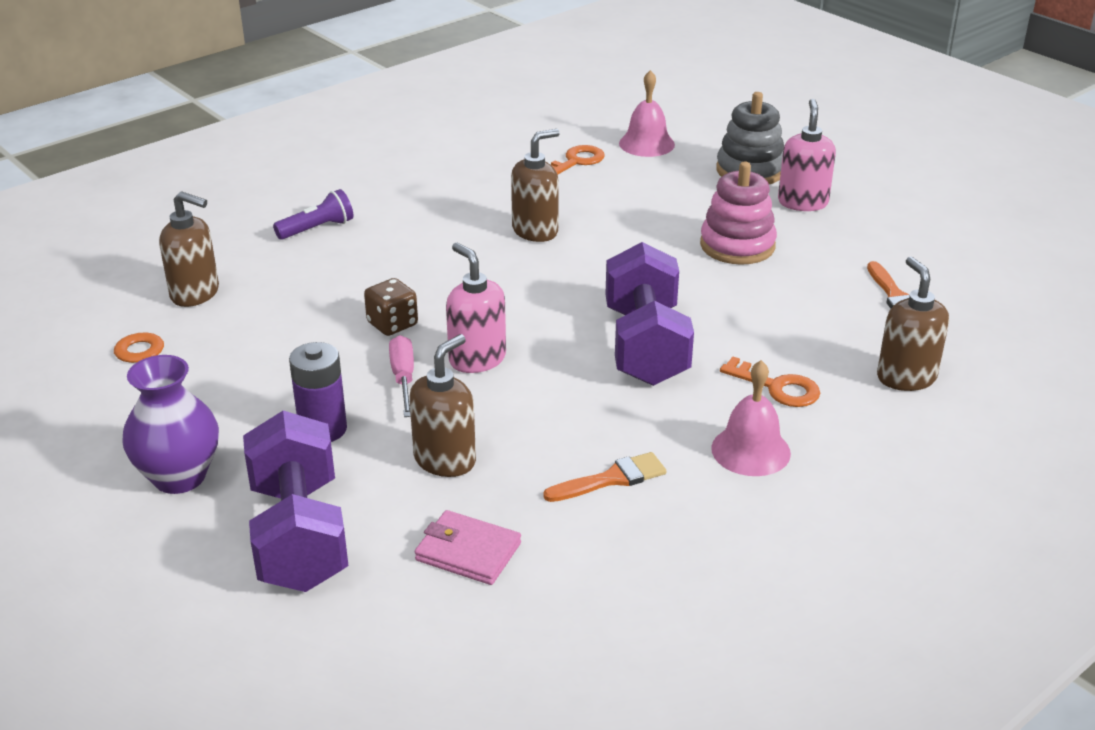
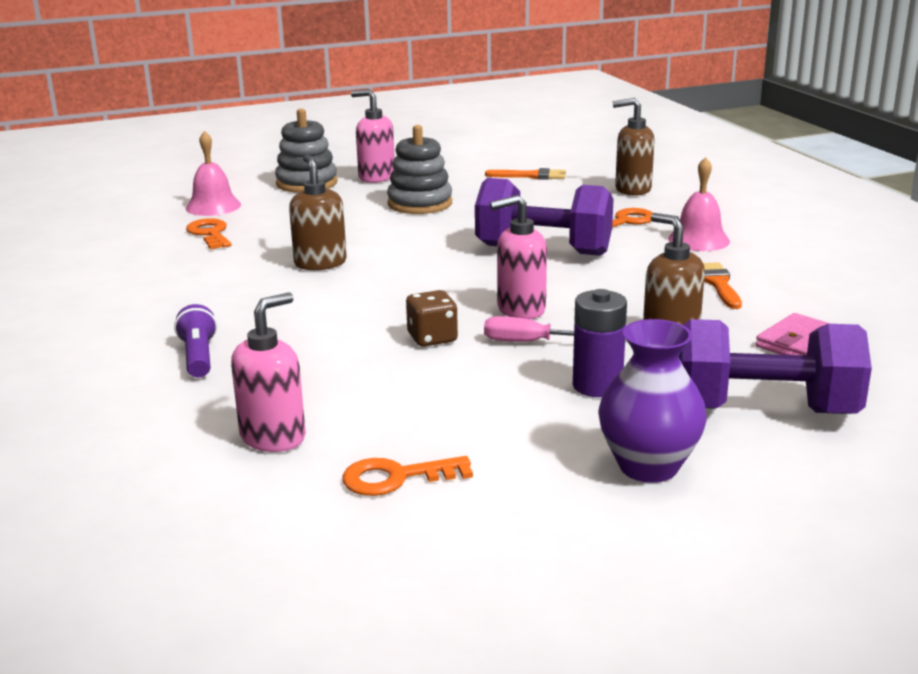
camera: 70 degrees left, 10 degrees down
(195, 294) = (273, 437): brown soap dispenser -> pink soap dispenser
(737, 245) = (420, 204): pink stacking toy -> grey stacking toy

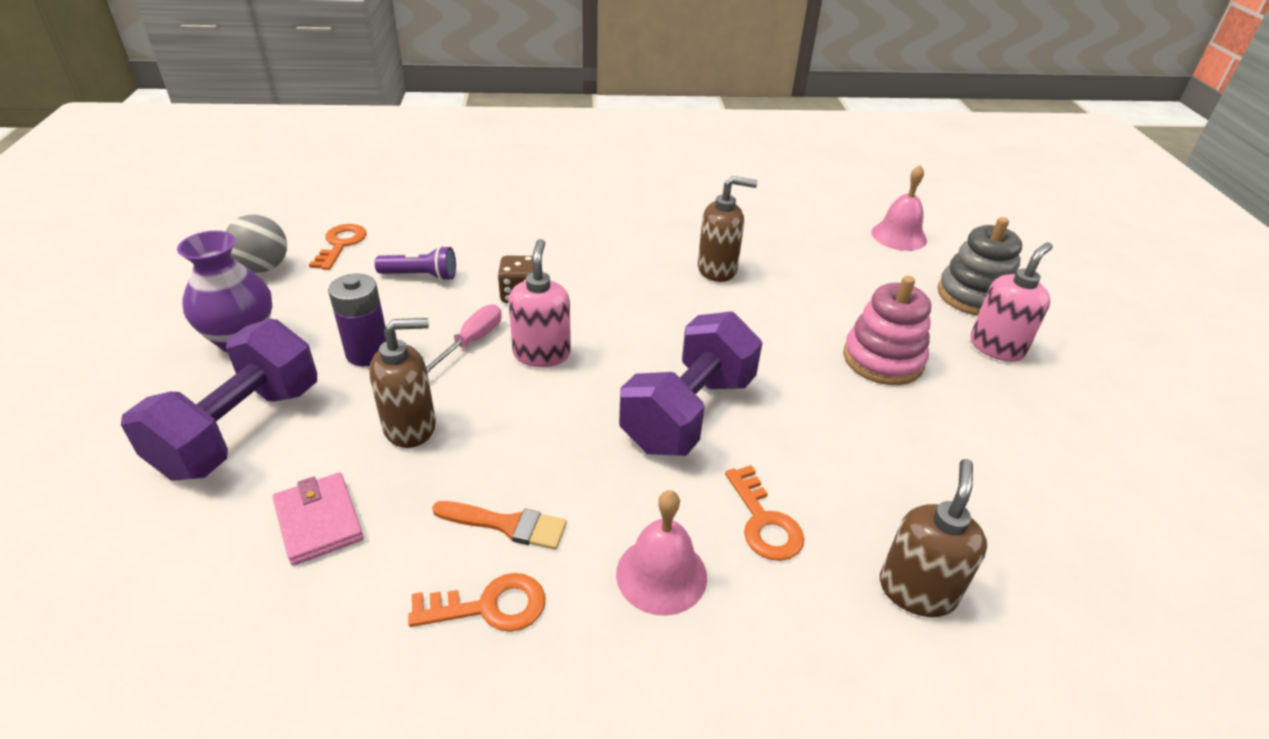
camera: 105 degrees right, 15 degrees up
(198, 357) = (563, 202): purple flashlight -> purple flashlight (421, 276)
(210, 234) = (818, 227): orange key -> orange key (489, 606)
(273, 437) = (429, 214): pink soap dispenser -> none
(420, 204) = (883, 359): grey stacking toy -> pink stacking toy
(497, 516) = (263, 268): none -> grey ball
(531, 176) = (1000, 490): orange brush -> none

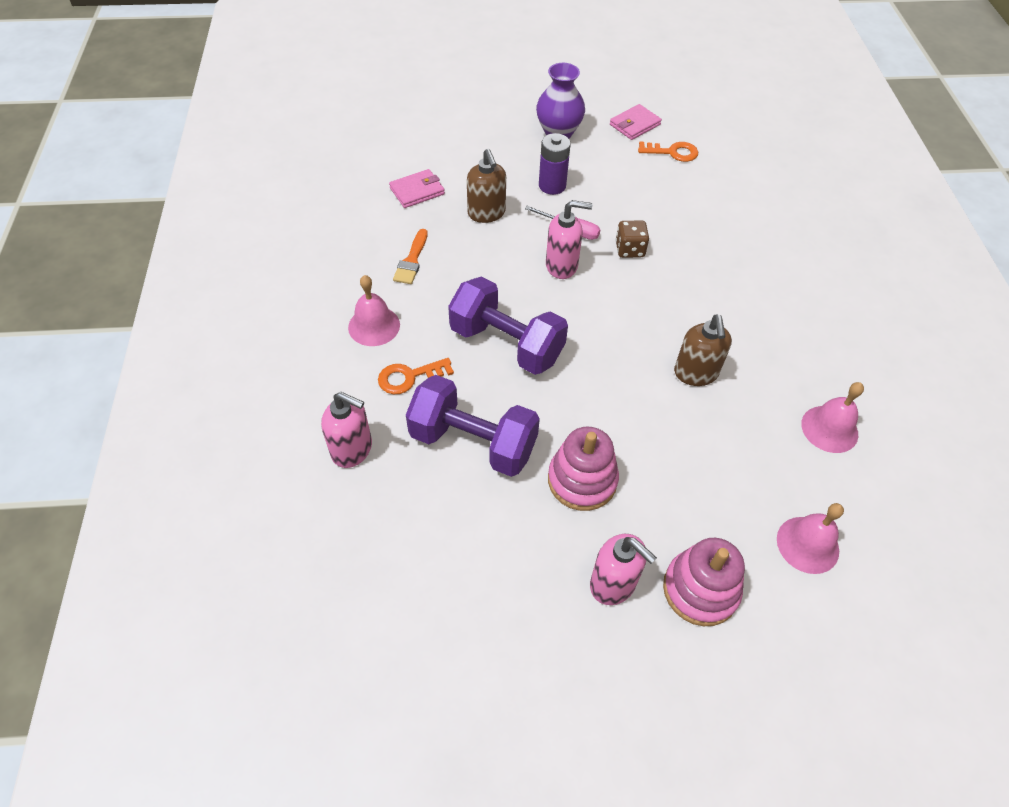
camera: 90 degrees right, 15 degrees up
(240, 430) = (481, 150): purple dumbbell -> purple dumbbell (473, 442)
(263, 268) = (634, 124): grey ball -> pink wallet
(421, 276) = (642, 196): purple flashlight -> none
(489, 606) = (360, 258): orange key -> none
(771, 207) = (829, 429): none -> pink bell
(916, 590) = (352, 449): brown soap dispenser -> pink soap dispenser
(973, 296) = (700, 589): grey stacking toy -> pink stacking toy

